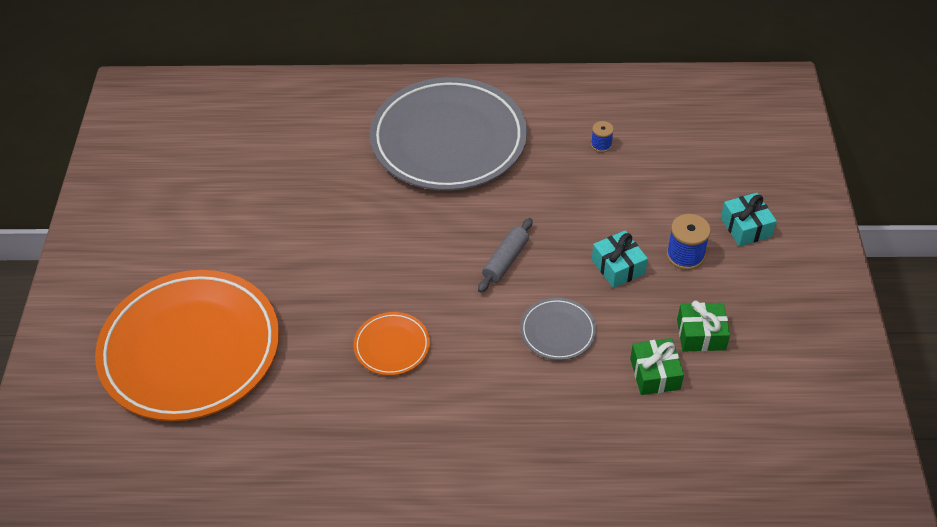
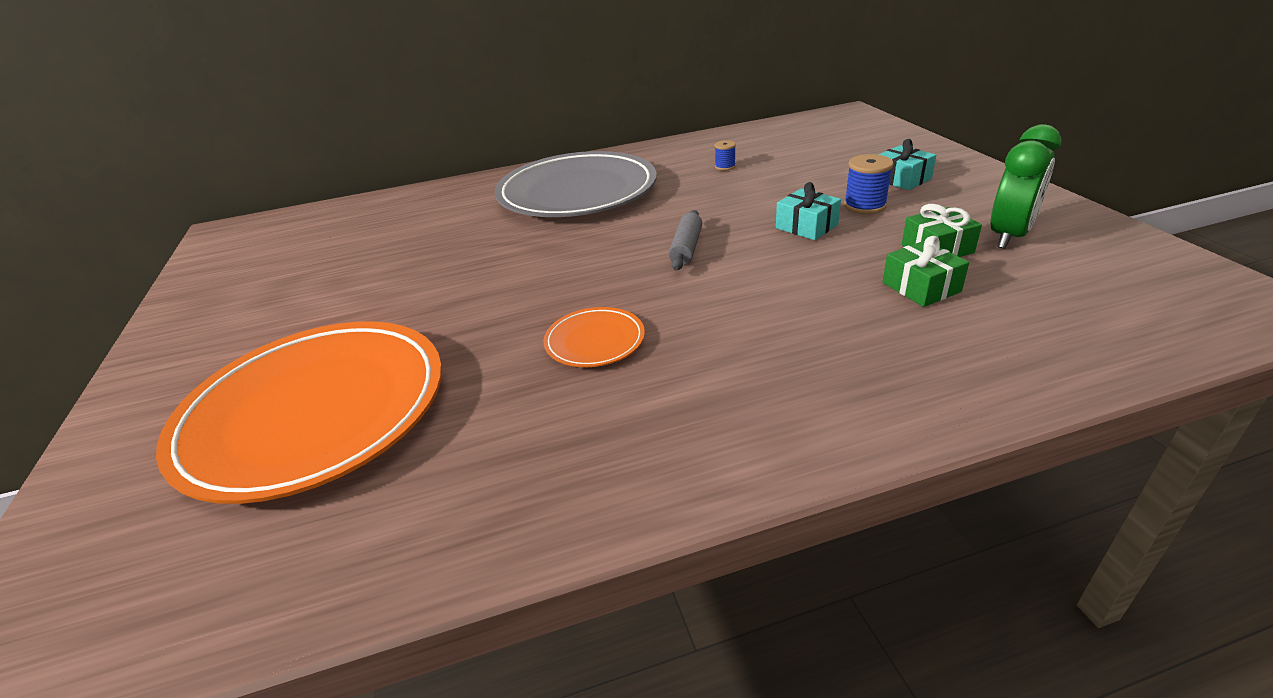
camera: 15 degrees left, 15 degrees down
(557, 331) = (784, 283): grey plate -> none
(769, 340) = (1009, 236): none -> green clock

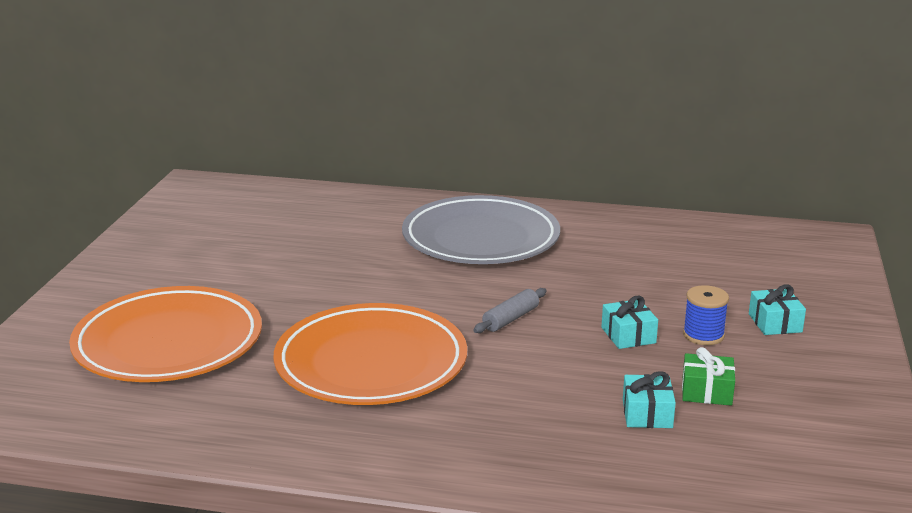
camera: 25 degrees right, 10 degrees down
(595, 341) = (371, 363): orange plate -> orange plate, size x2.36
(725, 166) = (634, 255): blue spool -> none
(921, 287) = (647, 413): green gift -> turquoise gift
(1009, 236) = (784, 404): green clock -> none

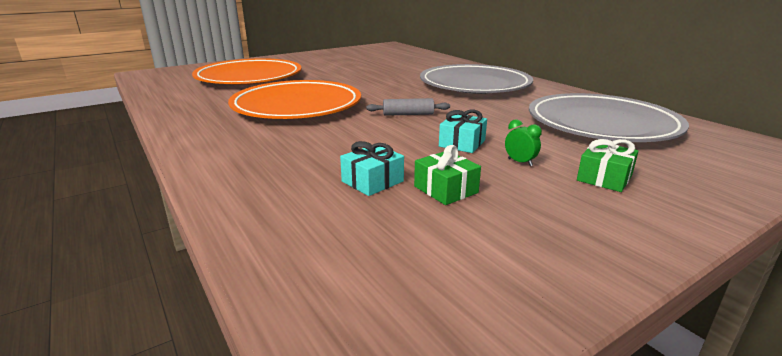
camera: 45 degrees right, 0 degrees up
(685, 256) = (601, 124): none -> grey plate
(703, 335) = (520, 162): blue spool -> green clock
(775, 323) = (604, 178): turquoise gift -> green gift

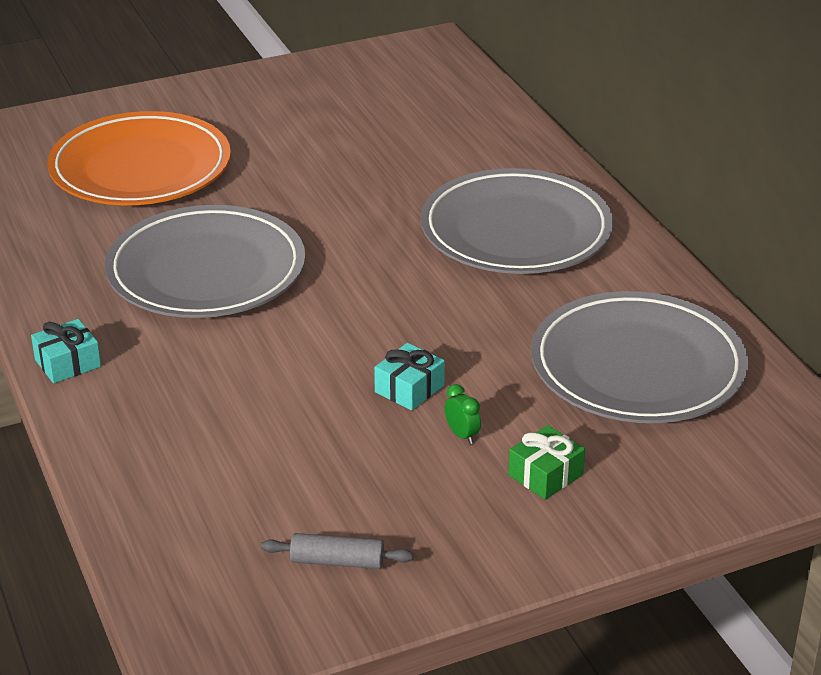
camera: 10 degrees right, 10 degrees up
(297, 106) = (206, 271): orange plate -> grey plate
(372, 181) = (267, 449): turquoise gift -> turquoise gift (68, 363)
(408, 114) = (366, 310): grey rolling pin -> grey rolling pin (337, 561)
(445, 189) = (345, 472): green gift -> none

